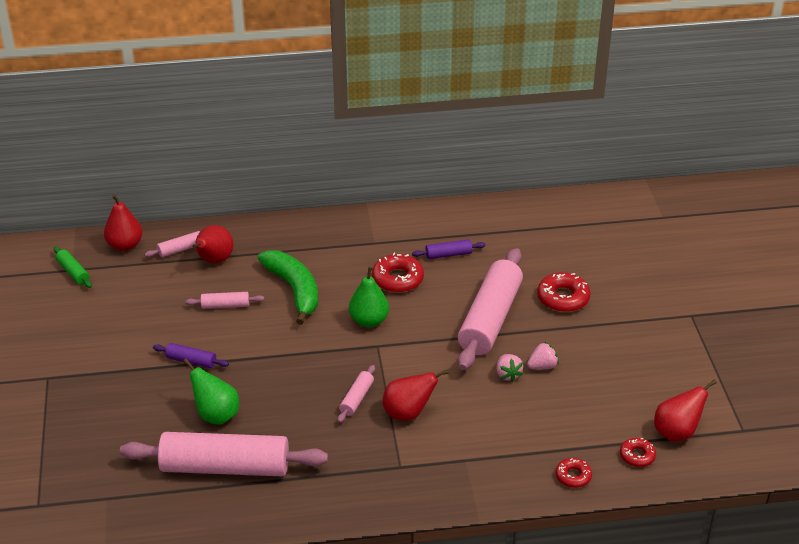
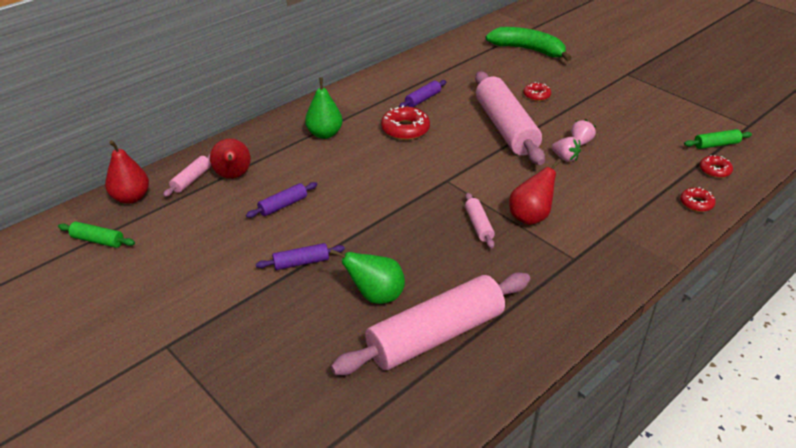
camera: 35 degrees left, 0 degrees up
(225, 305) = (283, 205): pink rolling pin -> purple rolling pin
(294, 290) = (331, 169): green banana -> green banana (528, 50)
(369, 321) = (418, 166): green pear -> green pear (324, 134)
(563, 298) = (536, 95): red donut -> red donut, size x0.60
(677, 432) = (716, 144): red pear -> green rolling pin

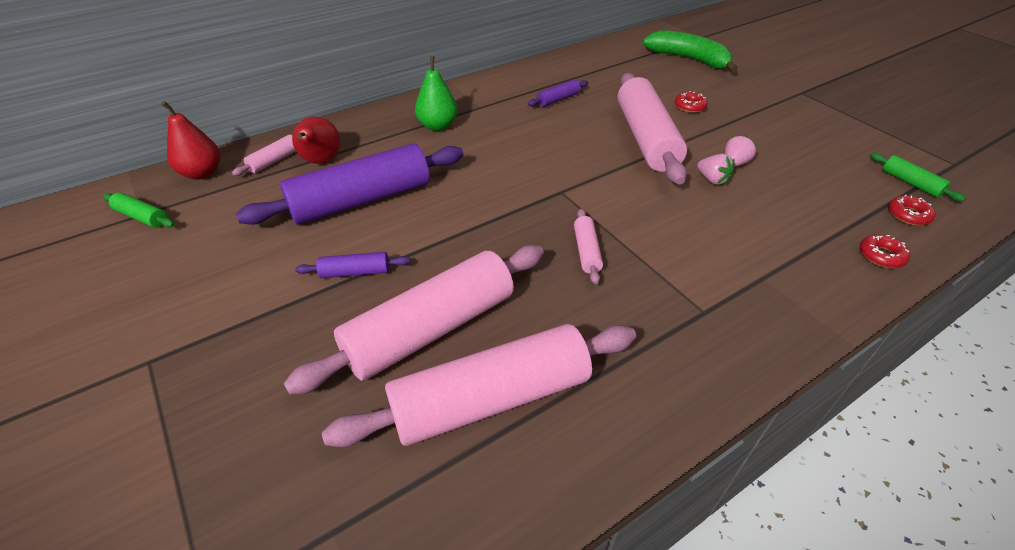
camera: 10 degrees right, 5 degrees up
(283, 205) = (361, 200): purple rolling pin -> purple rolling pin, size x2.33
(376, 296) = (430, 329): green pear -> pink rolling pin
(405, 129) = (529, 129): red donut -> none
(530, 217) = (655, 248): red pear -> none
(716, 144) = (910, 183): green rolling pin -> green rolling pin turned 60 degrees clockwise

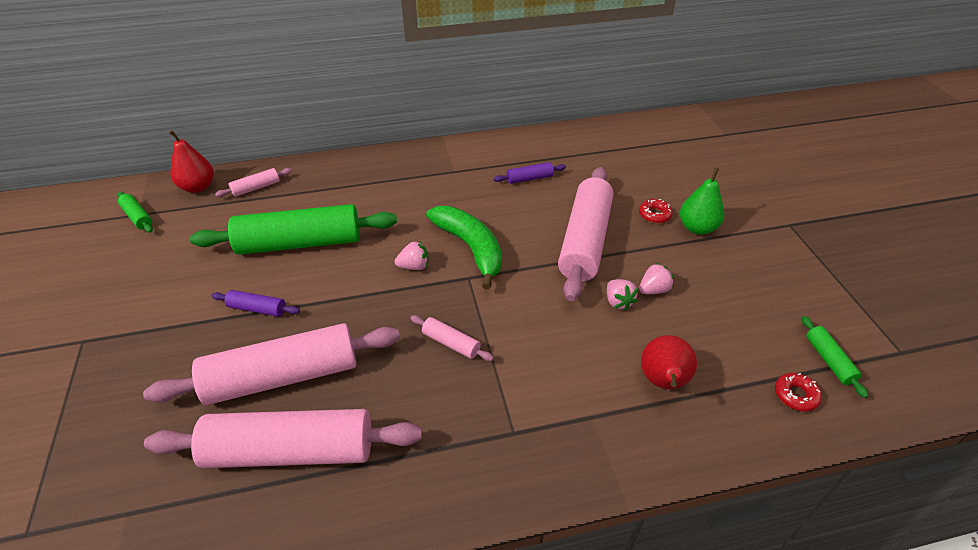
camera: 20 degrees right, 0 degrees up
(320, 161) = (290, 197): red pear -> red pear (663, 382)
(361, 200) = (300, 243): purple rolling pin -> green rolling pin
(437, 126) = (404, 183): green pear -> green pear (697, 228)
(500, 194) = (414, 266): none -> pink strawberry
(587, 251) = (451, 343): pink rolling pin -> pink rolling pin turned 75 degrees counterclockwise
(689, 59) = (694, 158): green banana -> green banana (471, 248)
(881, 256) = (729, 430): red donut -> none

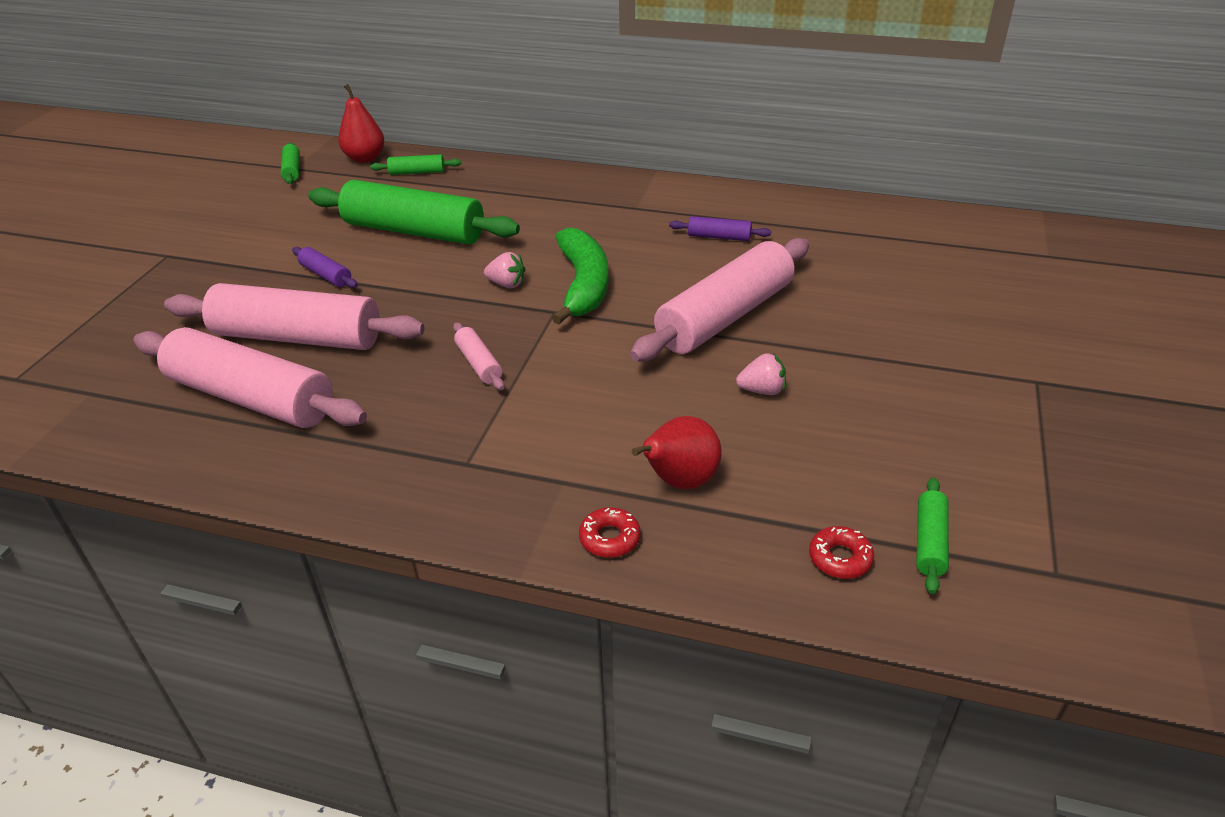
camera: 30 degrees right, 5 degrees down
(256, 188) = (417, 172): pink rolling pin -> green rolling pin
(618, 302) = (704, 388): pink strawberry -> none
(654, 215) = (845, 316): red donut -> red donut (609, 538)
(697, 228) = (890, 346): green pear -> none

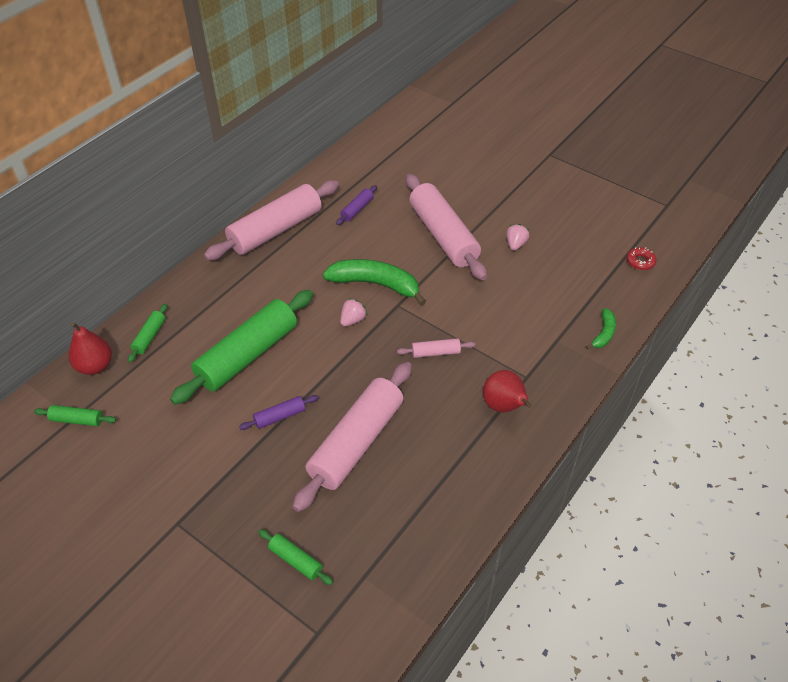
camera: 70 degrees left, 10 degrees up
(252, 398) = (417, 475): pink rolling pin -> pink rolling pin (275, 230)
(609, 538) = (603, 333): red donut -> green banana
(679, 481) = (572, 297): red pear -> red pear (504, 406)
(930, 542) = (639, 231): green rolling pin -> green rolling pin (296, 560)

